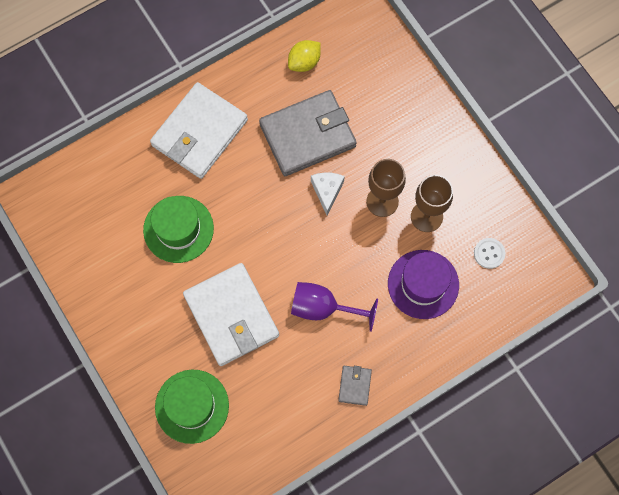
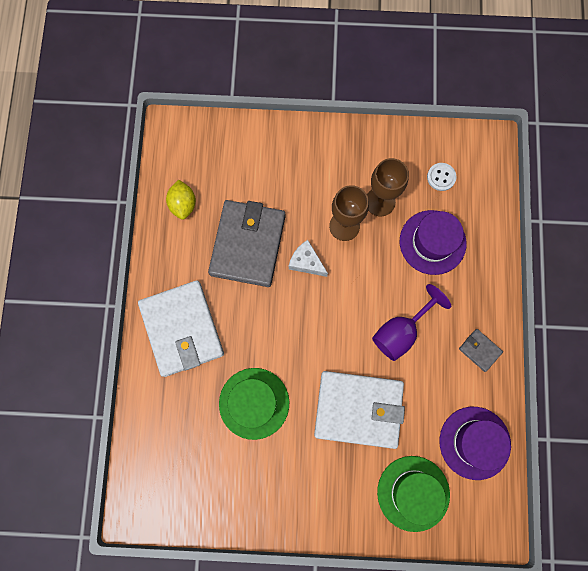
camera: 55 degrees left, 5 degrees up
(270, 431) = (474, 442): none -> purple hat

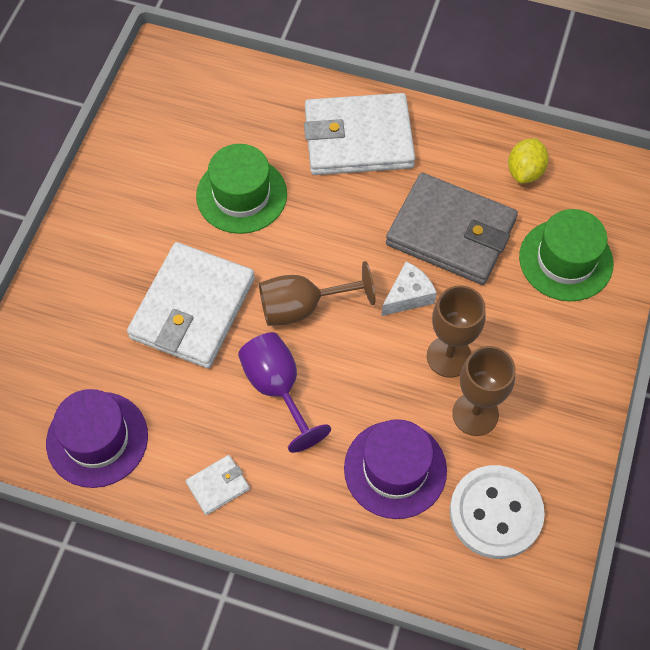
camera: 105 degrees right, 15 degrees down
(183, 204) = (525, 171): yellow lemon -> yellow lemon turned 75 degrees counterclockwise
(335, 331) = (302, 307): none -> brown goblet
(413, 493) = (65, 344): green hat -> green hat (566, 260)
(441, 177) = (495, 513): white button -> white button, size x2.03
(479, 350) = (218, 486): grey wallet -> white wallet

